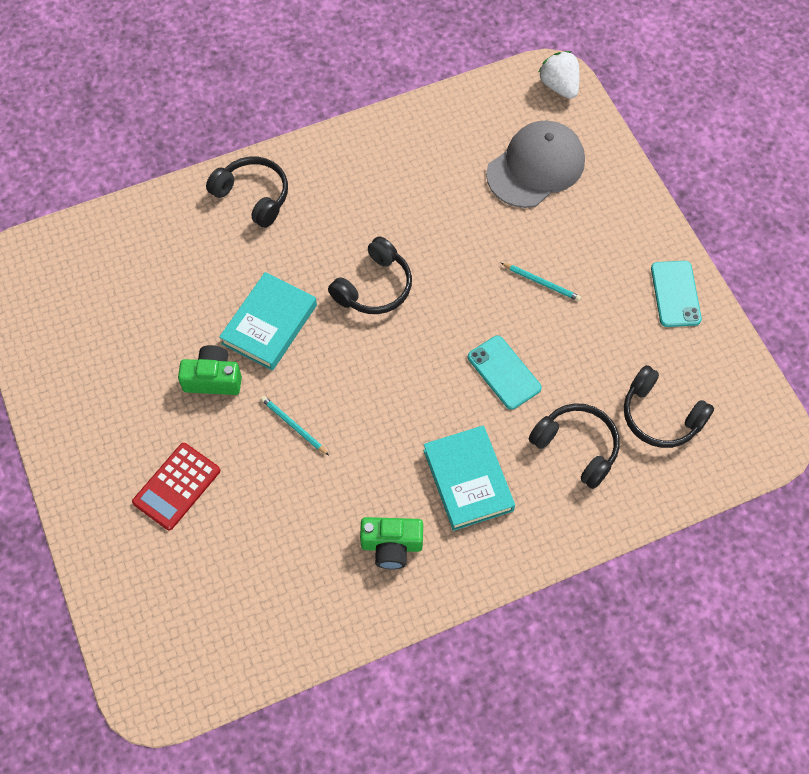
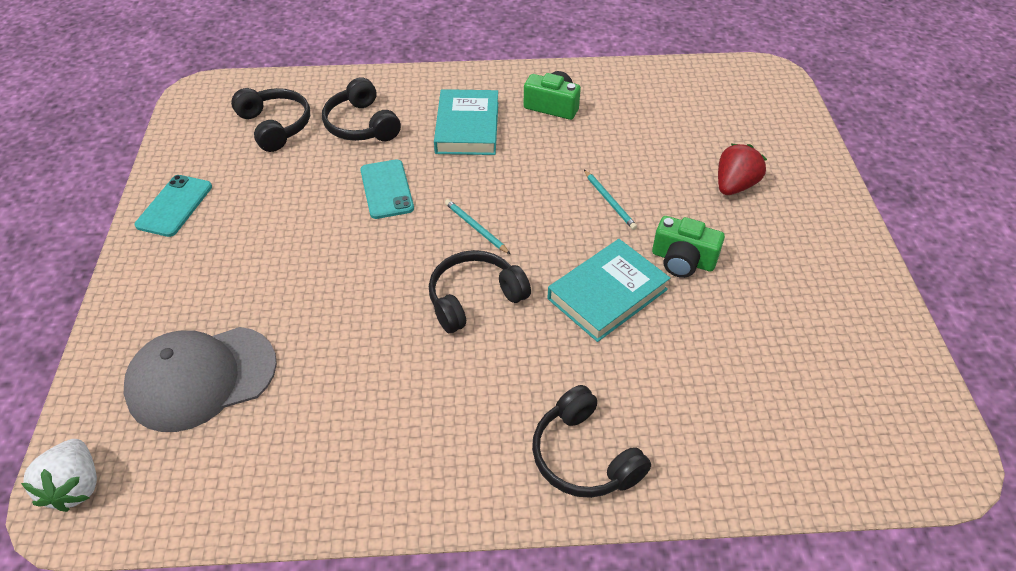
camera: 160 degrees left, 15 degrees down
(176, 486) = (734, 185): red calculator -> red strawberry
(541, 283) = (294, 252): turquoise pencil -> turquoise pencil (476, 228)

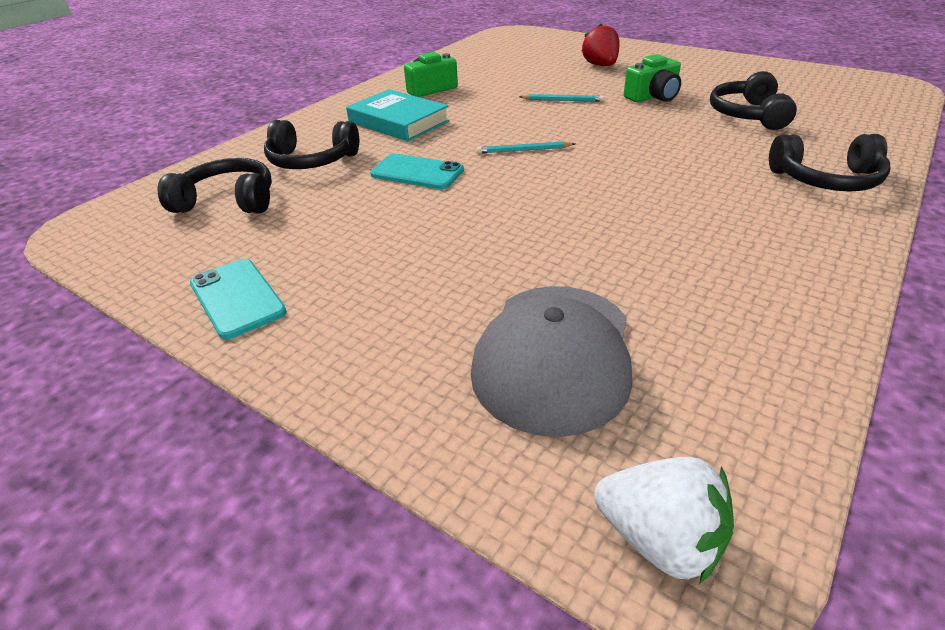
camera: 50 degrees left, 10 degrees down
(474, 298) = (607, 173): black headphones -> black headphones (748, 115)
(607, 294) = (659, 126): turquoise book -> none

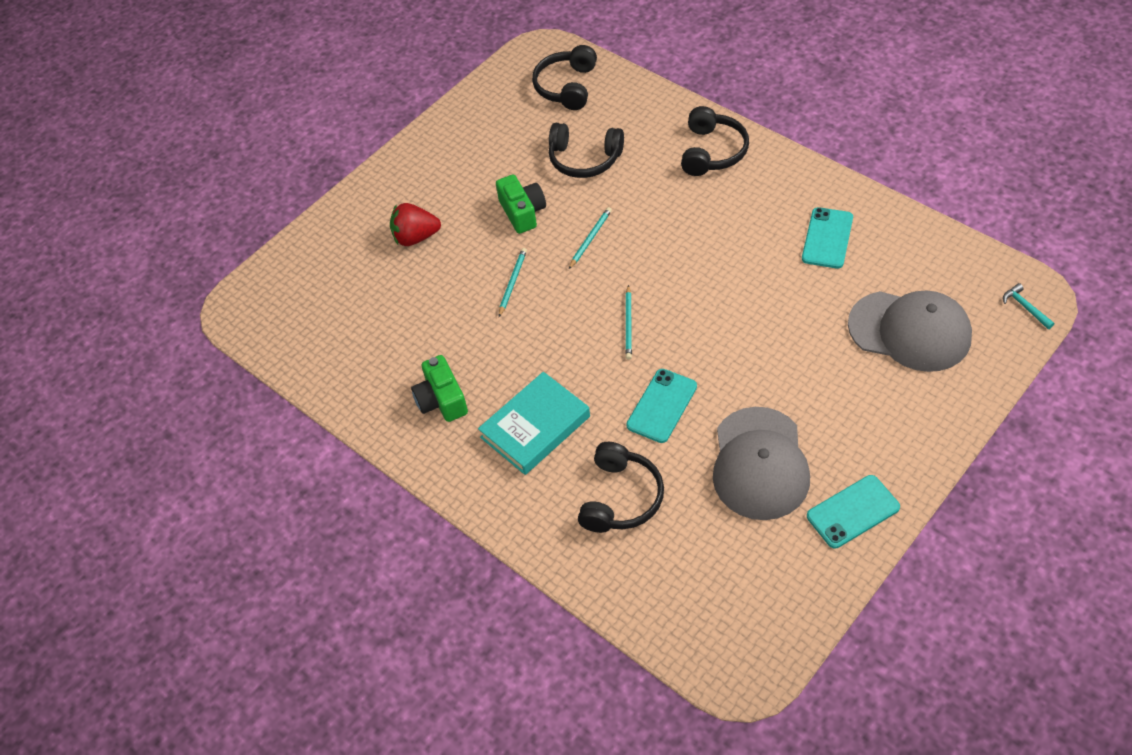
camera: 80 degrees left, 15 degrees up
(228, 201) = (700, 555): black headphones -> black headphones (567, 87)
(330, 230) = (760, 463): none -> grey cap
(634, 125) = (590, 239): none -> turquoise pencil
(659, 539) = (1025, 307): white strawberry -> turquoise hammer
(721, 271) = (827, 238): none -> turquoise phone

